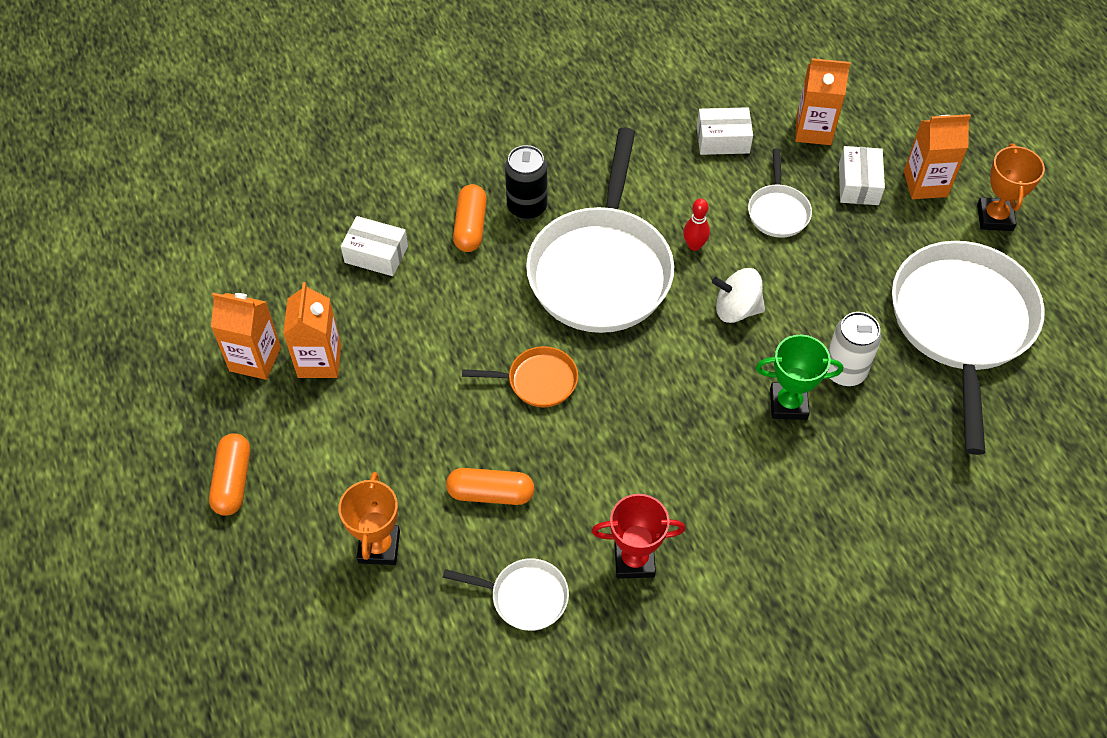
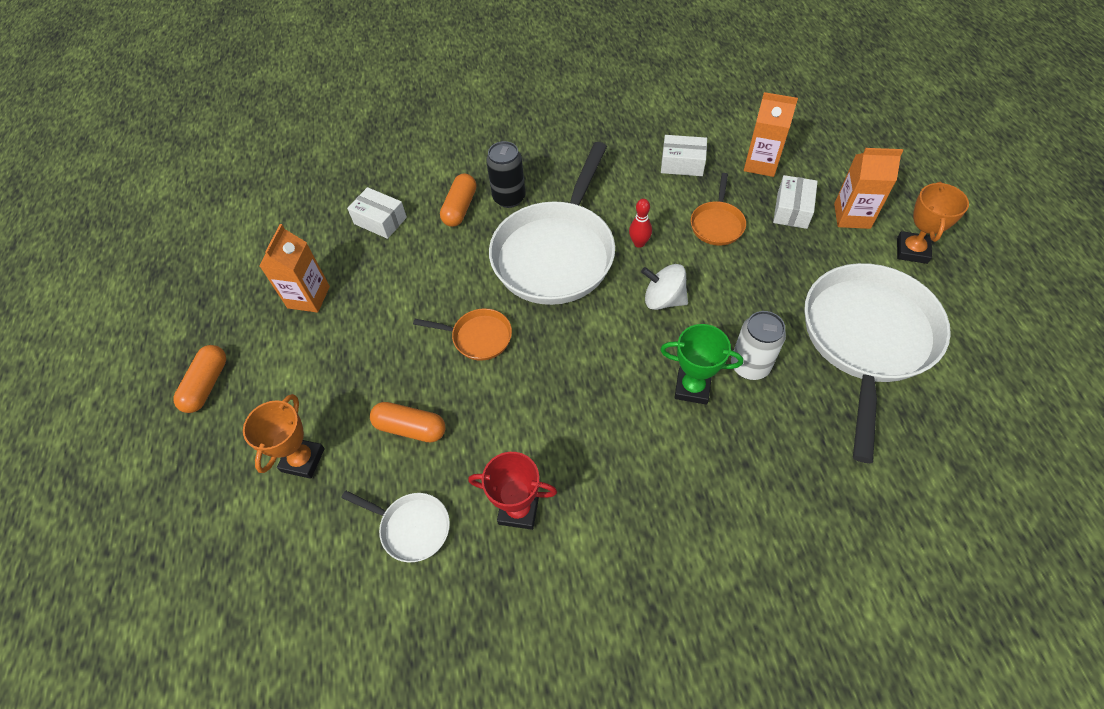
camera: 15 degrees right, 0 degrees up
(255, 359) = (260, 289): orange carton -> none
(778, 211) = (717, 224): white pan -> orange pan

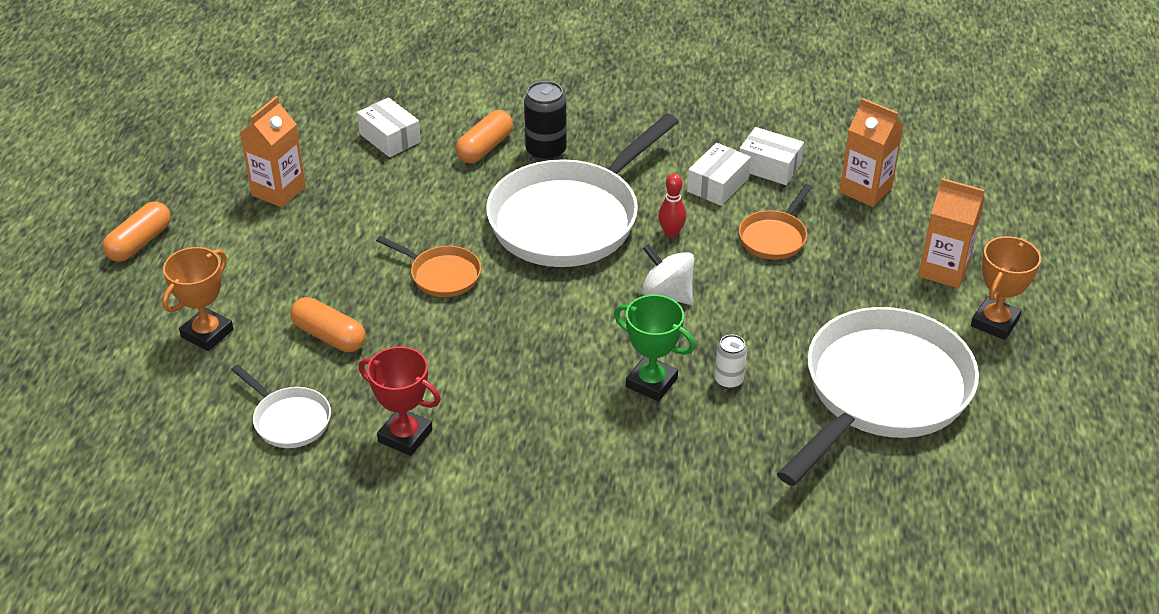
camera: 15 degrees right, 15 degrees down
(750, 366) = (728, 380): white can -> white can, size x0.61
(792, 210) = (873, 246): white box -> white box (717, 185)

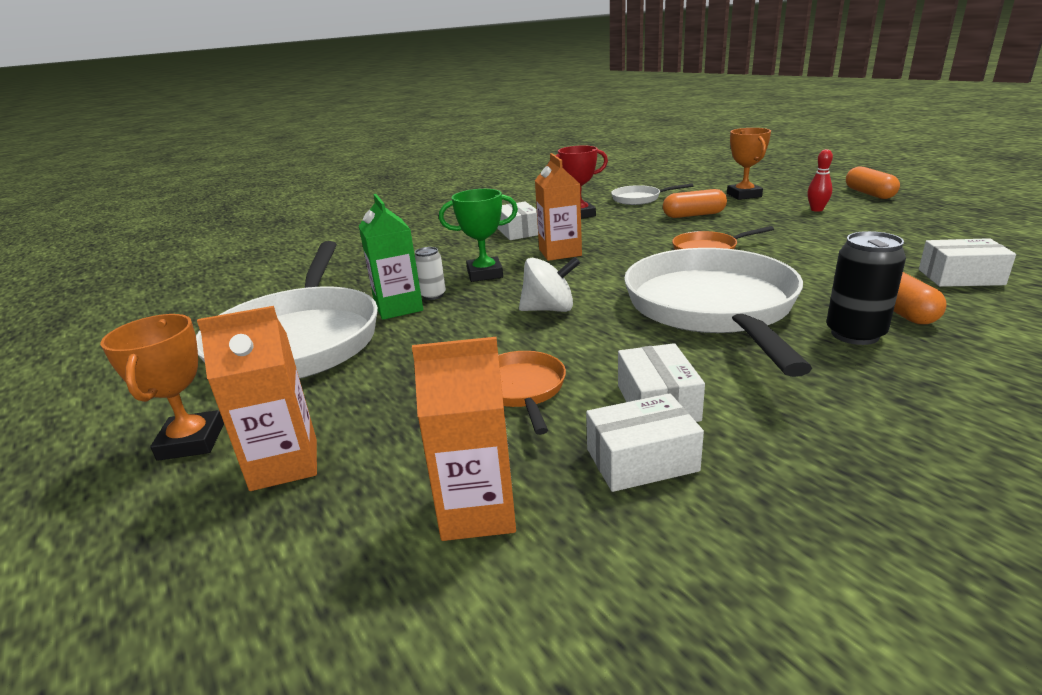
camera: 140 degrees right, 15 degrees down
(278, 191) = (899, 229): orange carton -> orange carton (560, 252)
(516, 448) = (518, 231): none -> white box
(671, 233) = (619, 342): red bowling pin -> red bowling pin (816, 210)
(772, 382) = (398, 307): none -> green carton

